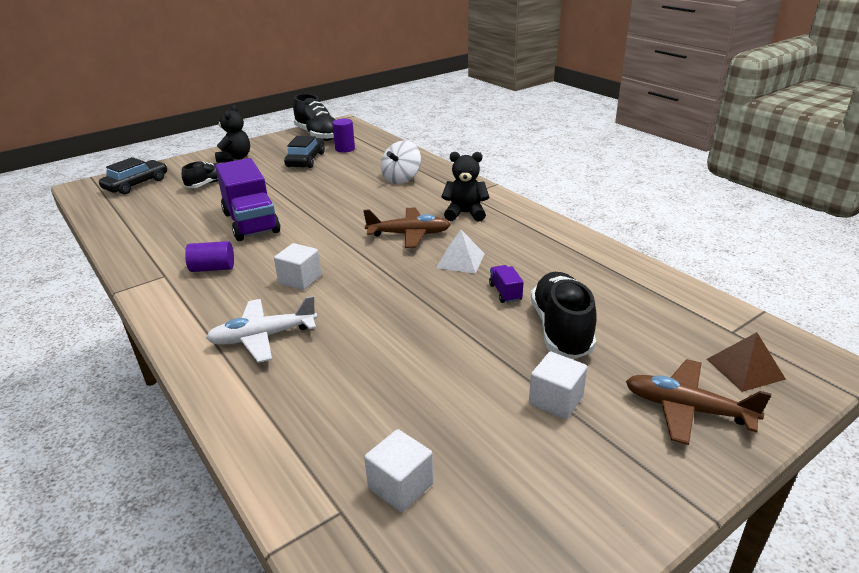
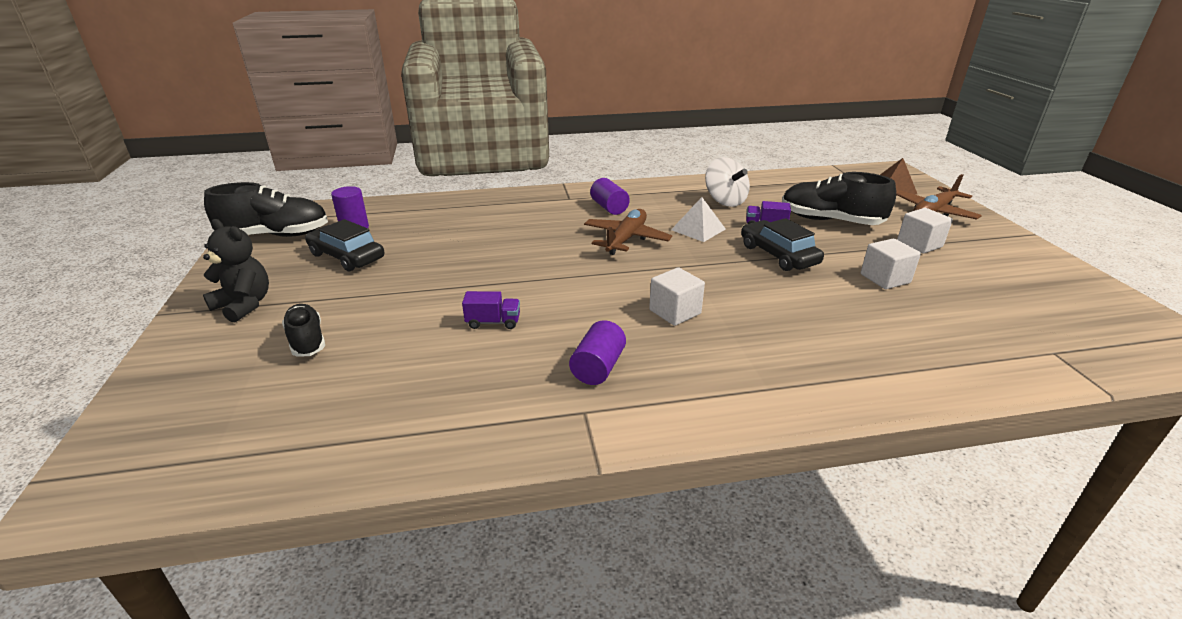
camera: 65 degrees left, 0 degrees up
(136, 184) = (187, 416): black car -> black car (778, 255)
(251, 222) = (493, 322): purple truck -> purple truck, size x0.41
(263, 337) = (784, 352): white plane -> none
(400, 486) = (1020, 321): white cube -> white cube (885, 278)
(401, 179) = (491, 217): white spinning top -> white spinning top (725, 201)
(465, 213) = (609, 208): black teddy bear -> purple cylinder

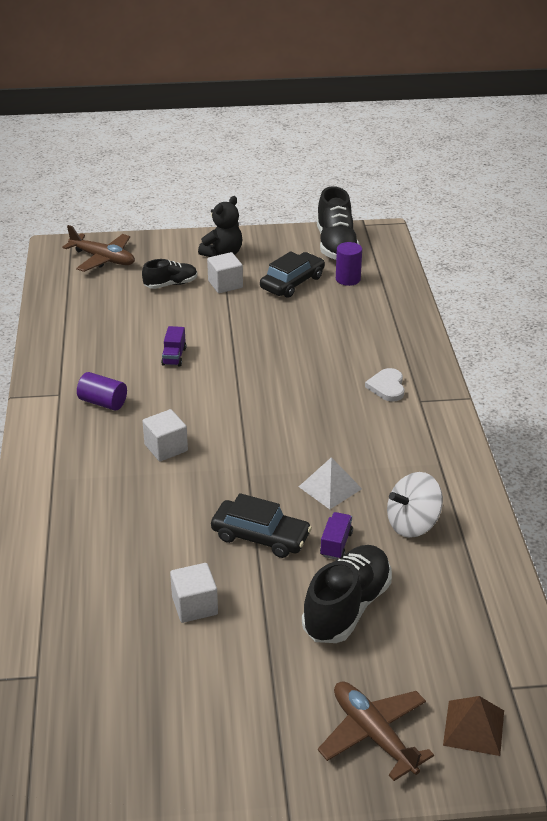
camera: 95 degrees right, 5 degrees up
(550, 210) = (387, 387): none -> white heart
(609, 208) = (392, 428): purple cylinder -> none
(626, 239) = (310, 433): brown plane -> brown plane (103, 259)
(778, 255) = (260, 536): black car -> black car turned 45 degrees clockwise
(919, 244) = (271, 671): white cube -> white cube (225, 284)

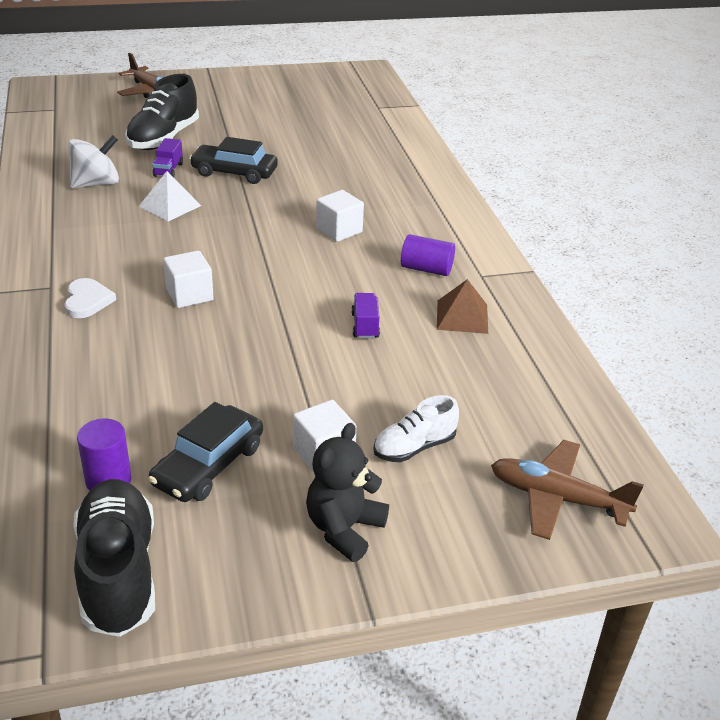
camera: 170 degrees right, 0 degrees up
(171, 284) = (414, 447): black shoe -> white shoe
(195, 605) = (281, 136): white cube -> white cube (189, 295)
(474, 727) = (88, 95): brown pyramid -> brown pyramid (462, 316)

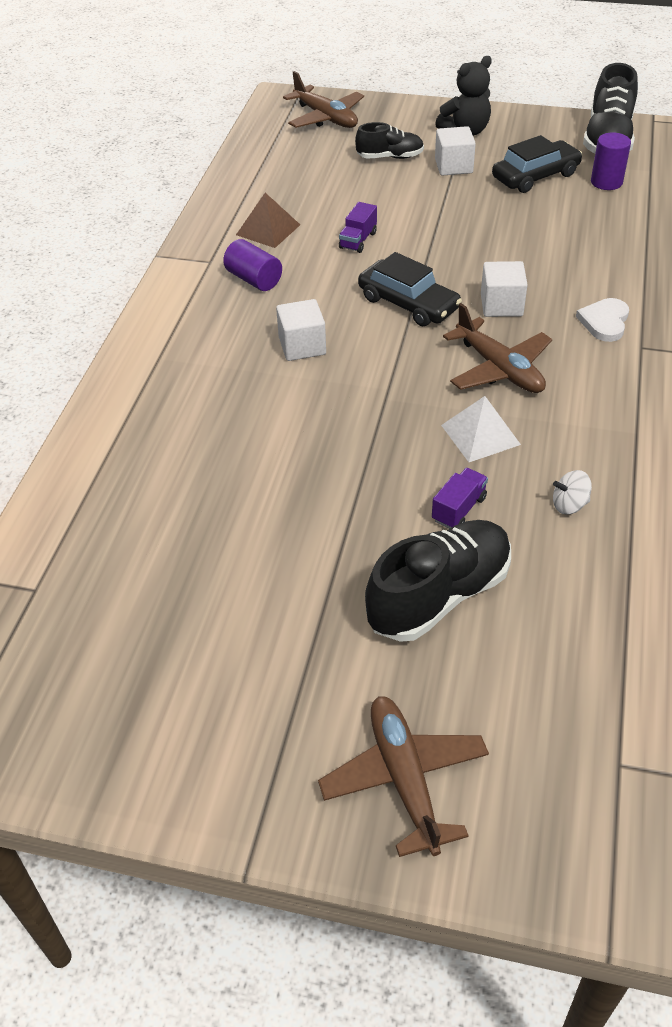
camera: 150 degrees left, 10 degrees up
(96, 184) = (569, 505): white spinning top -> white spinning top, size x0.52
(172, 246) = (499, 369): none -> brown plane
(234, 172) = (368, 478): black car -> black car (408, 303)
(414, 447) = (390, 157): white shoe -> black shoe

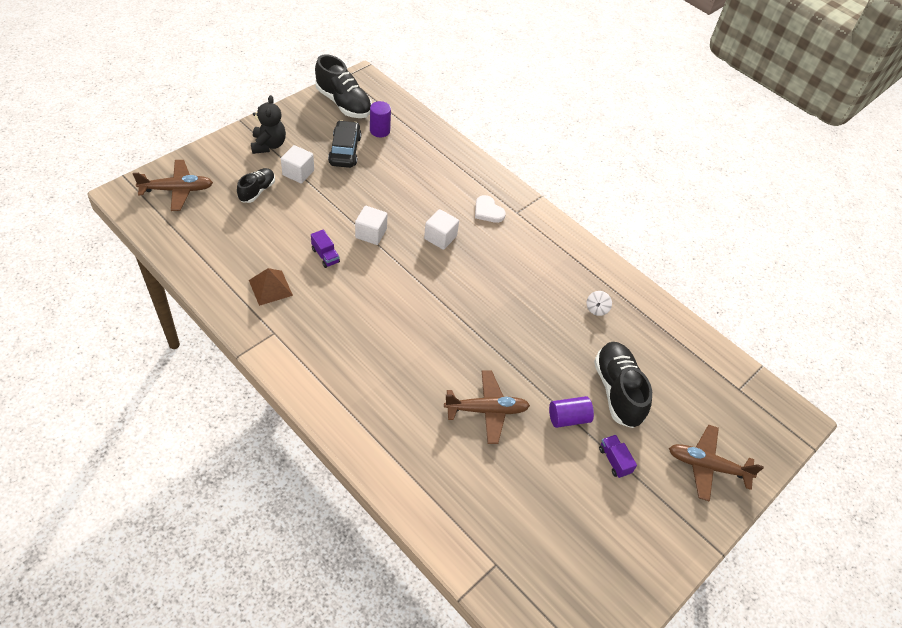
camera: 65 degrees left, 5 degrees up
(254, 279) = (314, 322): purple cylinder -> purple cylinder (568, 418)
(302, 346) = (397, 336): white cube -> white cube (371, 233)
(408, 303) = (403, 271): black car -> none
(458, 509) = (570, 349): purple truck -> purple truck (614, 460)
(480, 435) = (528, 309): white pyramid -> none
(499, 369) = (487, 271): brown plane -> brown plane (487, 410)

